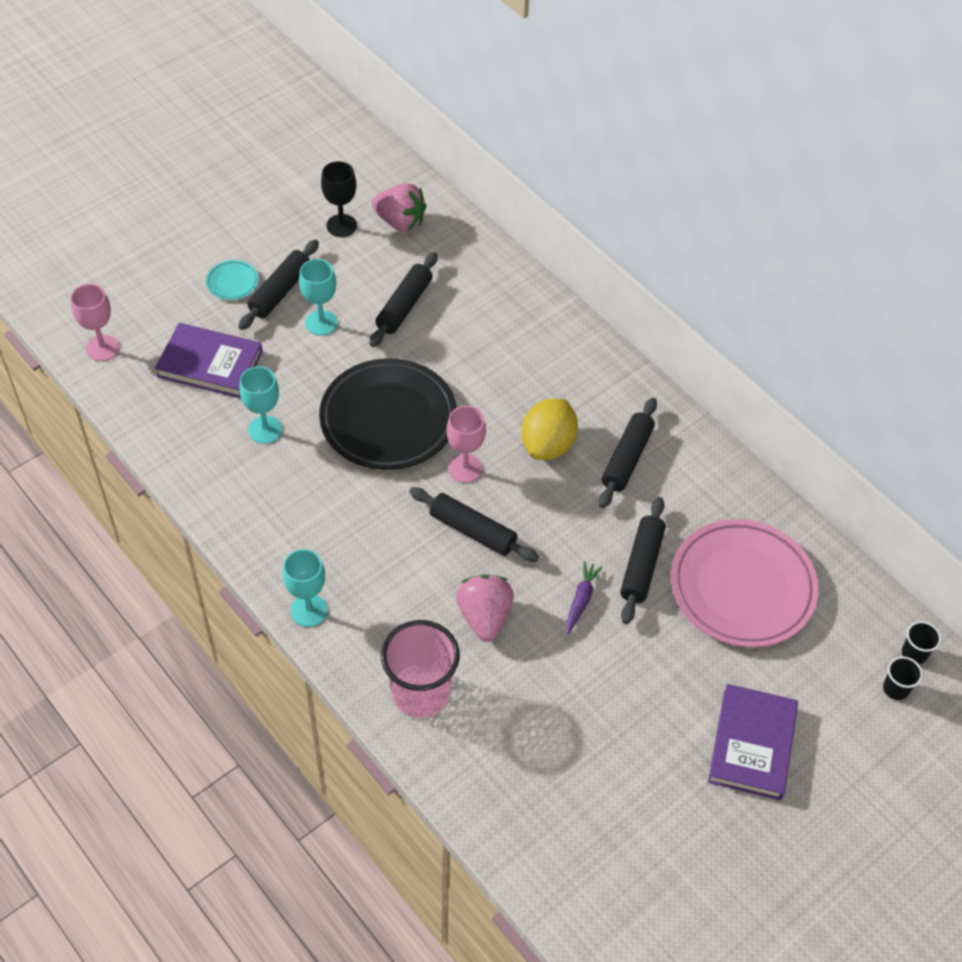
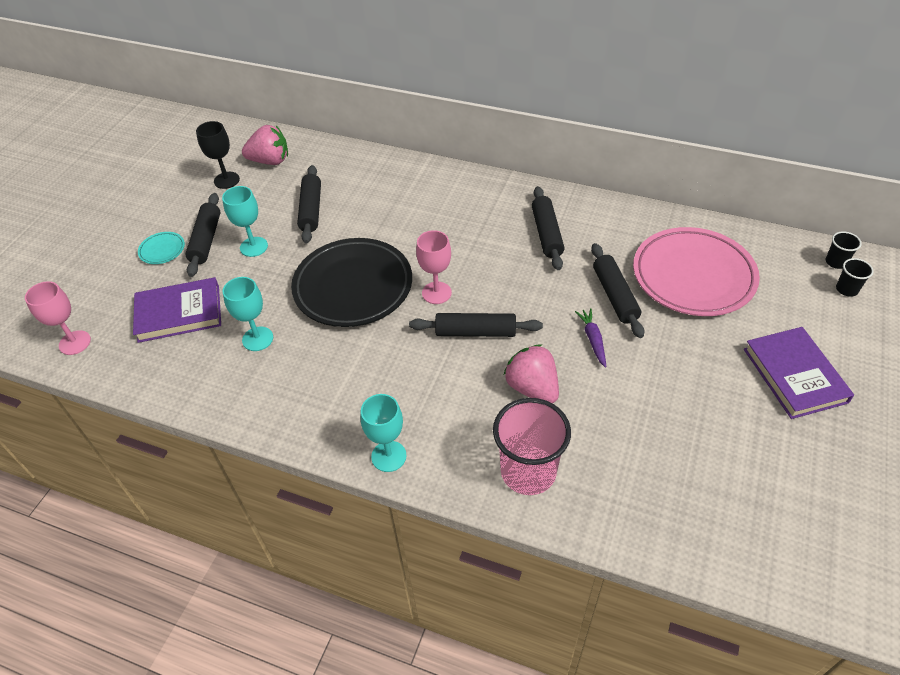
camera: 25 degrees left, 5 degrees down
(548, 445) = (485, 250): yellow lemon -> none

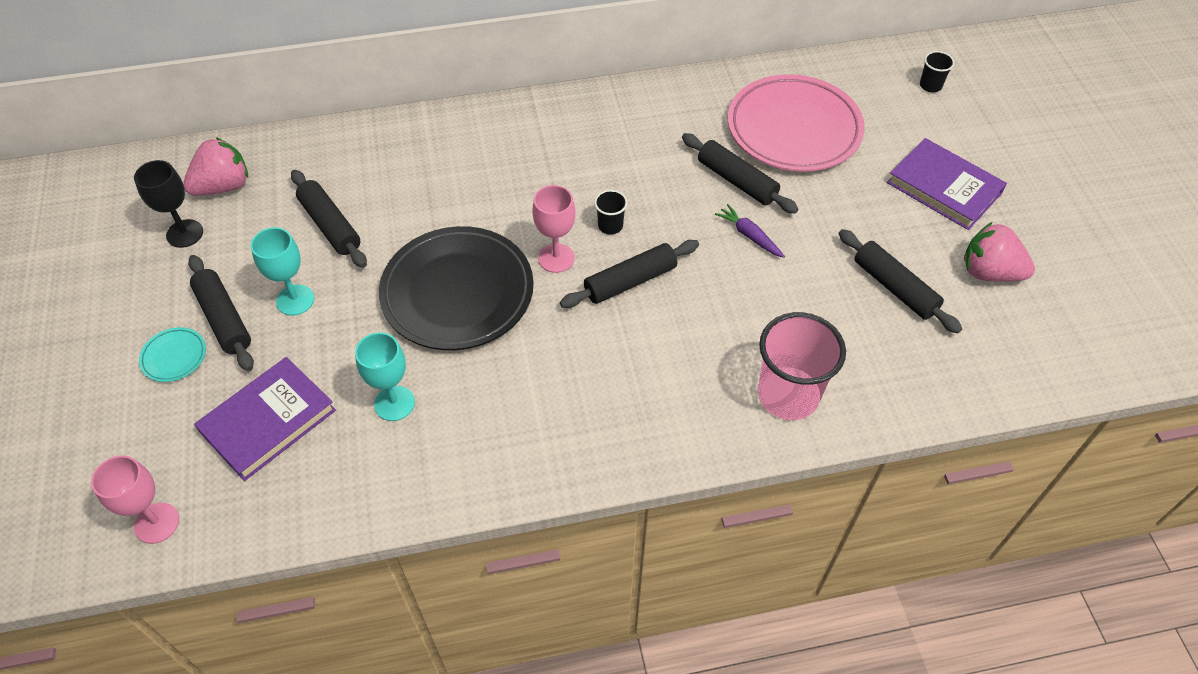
camera: 35 degrees left, 5 degrees up
(389, 456) = (644, 452): turquoise goblet -> none
(532, 388) = (730, 311): pink strawberry -> pink strawberry (989, 272)
(546, 234) = (621, 143): black rolling pin -> black rolling pin (894, 288)
(836, 262) = (904, 62): black cup -> black cup (610, 226)

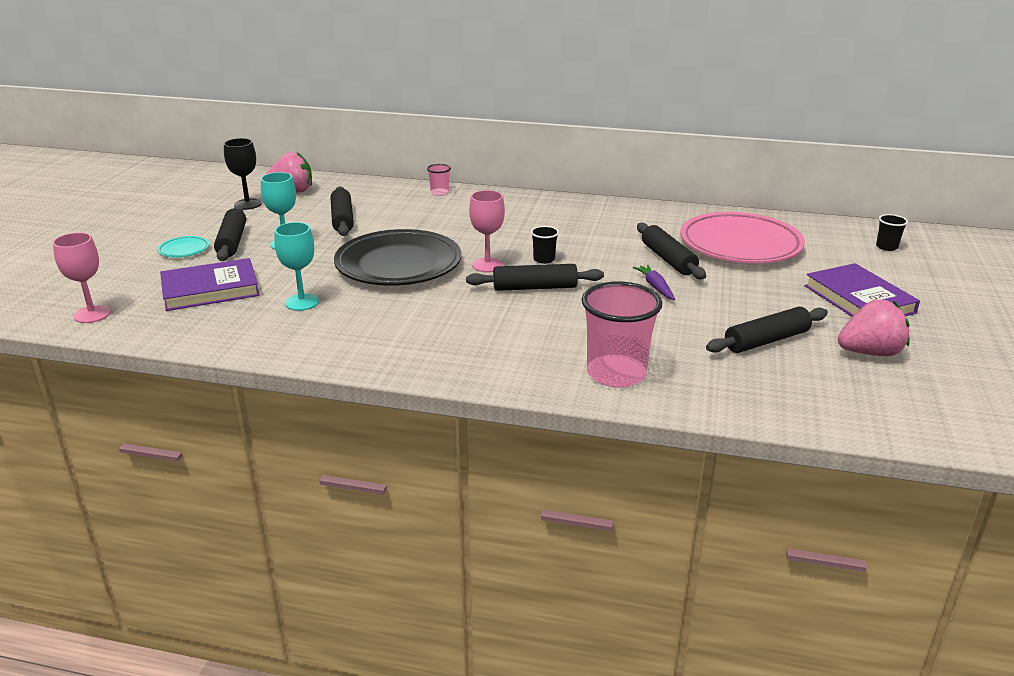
camera: 25 degrees right, 25 degrees down
(412, 130) = (439, 192): none -> pink cup
(894, 288) = (766, 340): black rolling pin -> black rolling pin turned 75 degrees clockwise
(989, 272) = (870, 353): pink strawberry -> pink strawberry turned 120 degrees clockwise

